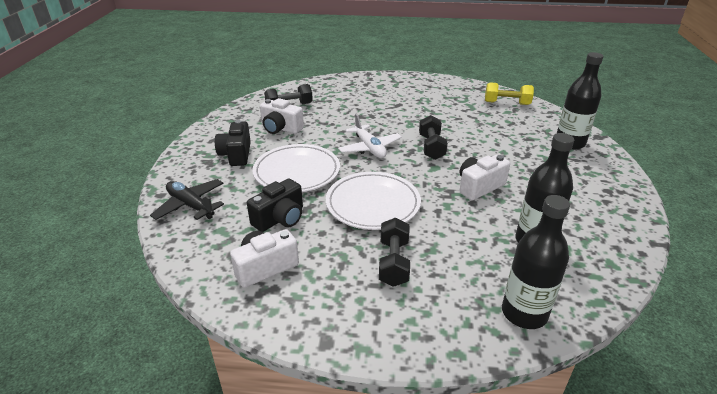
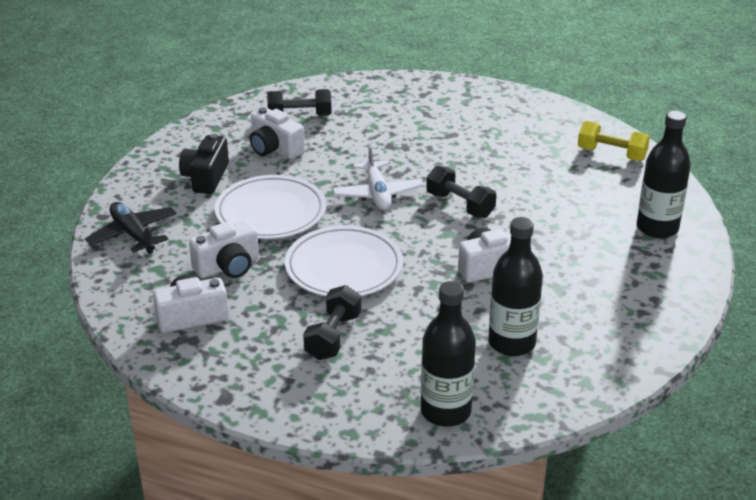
camera: 15 degrees right, 0 degrees up
(280, 218) = (228, 266): black camera -> white camera
(431, 147) = (460, 205): black dumbbell -> black dumbbell turned 60 degrees counterclockwise

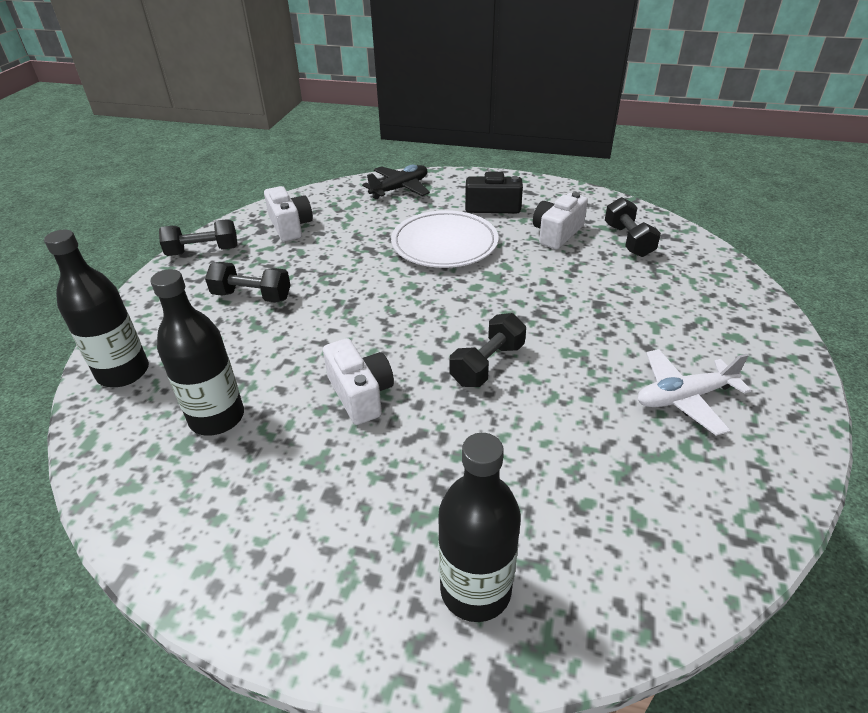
camera: 85 degrees right, 5 degrees up
(226, 383) = (203, 251): none -> black dumbbell
(228, 266) = (358, 233): white camera -> none
(344, 267) = (358, 292): white plate -> none
(377, 194) = (494, 302): white plane -> white plane (684, 397)
(611, 154) = (686, 531): yellow dumbbell -> none

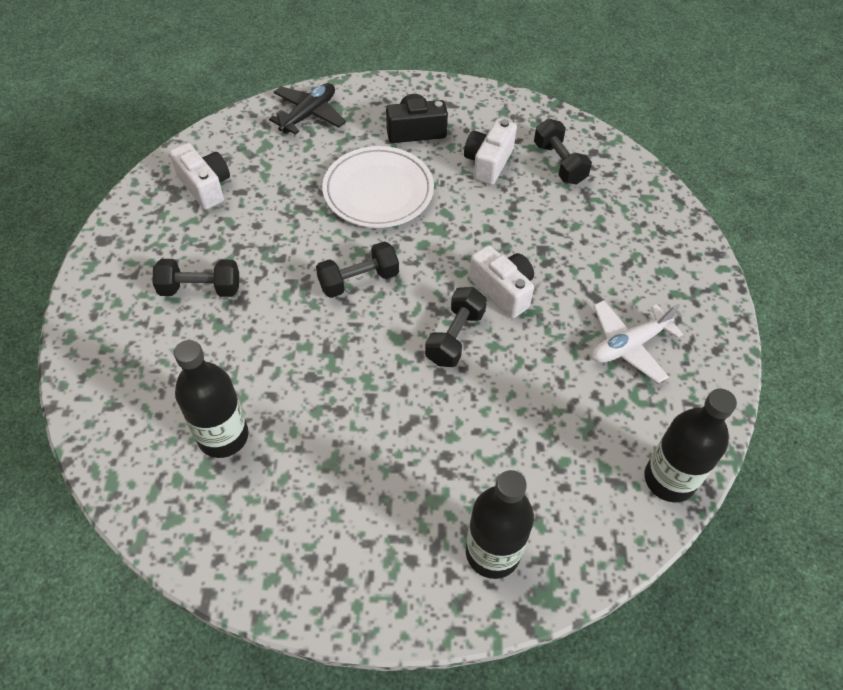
camera: 15 degrees left, 15 degrees up
(123, 372) = (108, 402): black bottle -> black bottle (669, 479)
(203, 251) = (122, 235): black dumbbell -> black dumbbell (358, 280)
(360, 394) = (348, 389): white camera -> white camera (503, 290)

